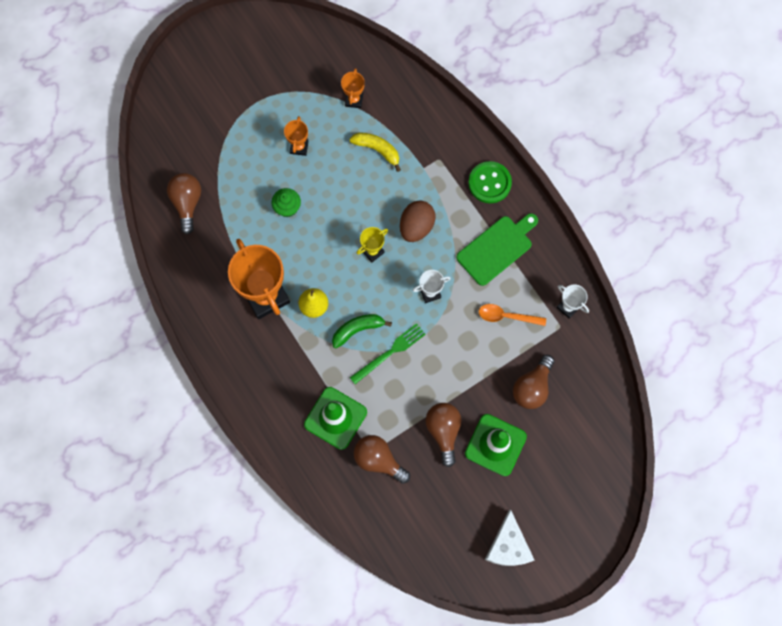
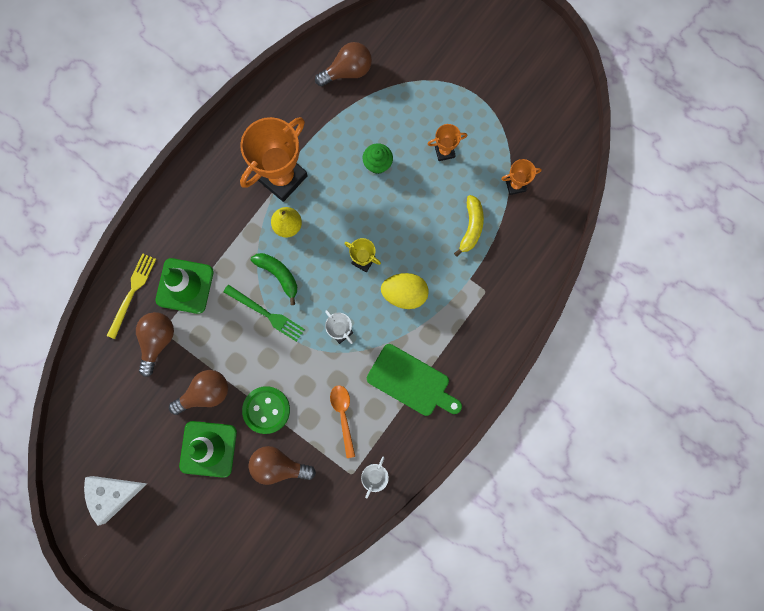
camera: 70 degrees right, 5 degrees up
(323, 469) = (132, 293): none -> yellow fork
(416, 226) = (404, 294): brown egg -> yellow egg
(489, 183) = (479, 350): green button -> green button (266, 410)

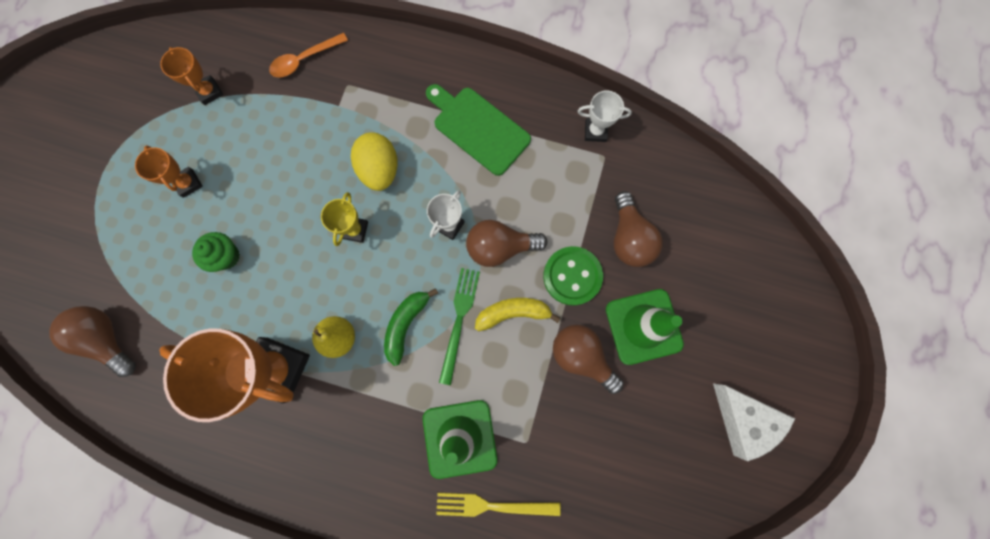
camera: 110 degrees left, 0 degrees up
(157, 341) = (541, 444): brown light bulb -> brown light bulb (500, 247)
(343, 415) = (544, 188): orange spoon -> orange spoon (304, 60)
(411, 381) = (478, 128): green cutting board -> green cutting board turned 60 degrees counterclockwise
(471, 227) = (276, 123): yellow banana -> yellow banana (513, 313)

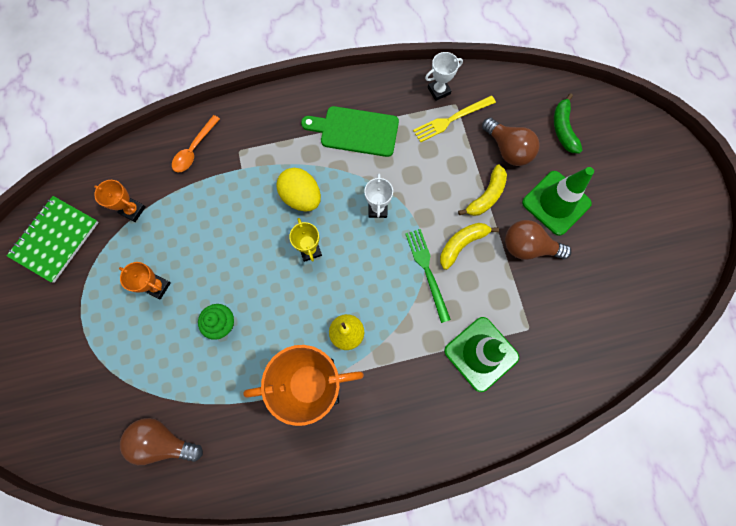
camera: 30 degrees left, 5 degrees down
(122, 81) = (55, 239): none -> green notebook
(406, 324) = (390, 296): green banana -> green banana (563, 129)
(493, 505) = (534, 387): yellow fork -> yellow fork (451, 119)
(500, 247) = (423, 204): brown light bulb -> none
(572, 276) = (486, 196): green button -> yellow banana
(743, 420) = (661, 227): white cheese -> none

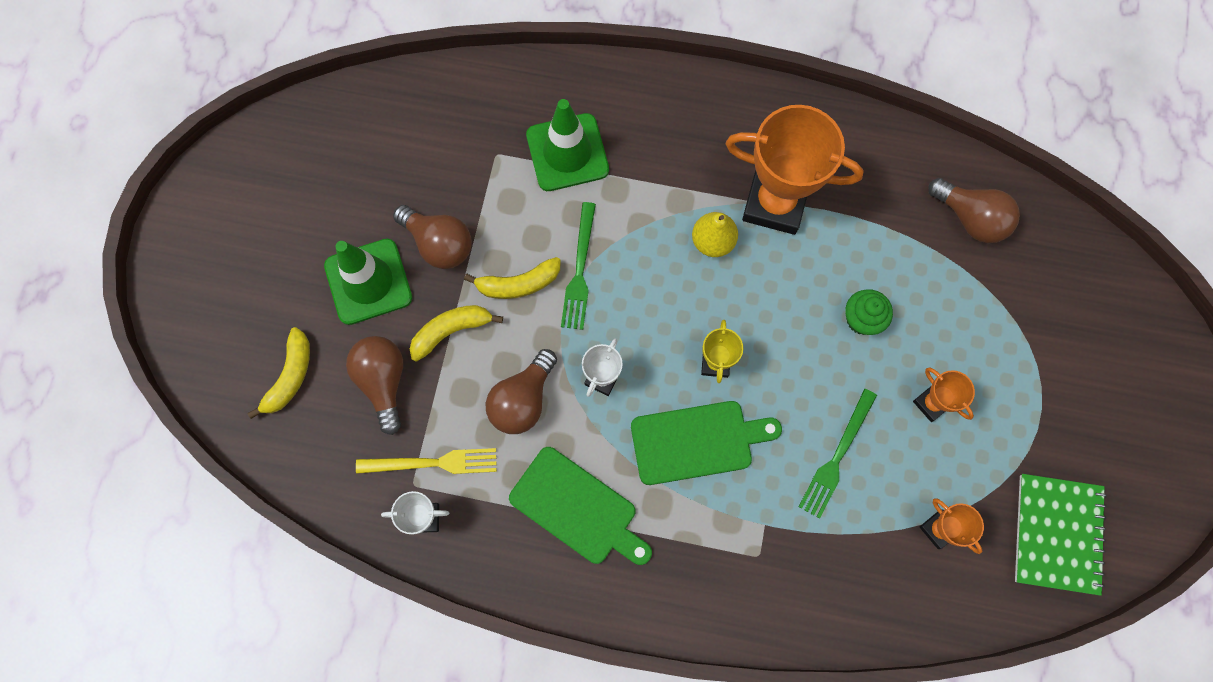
camera: 155 degrees left, 0 degrees up
(55, 239) = (1057, 534): green notebook -> green notebook turned 45 degrees counterclockwise
(194, 149) = (823, 588): orange spoon -> none
(210, 226) = (837, 457): none -> green fork
(301, 197) = (697, 442): yellow egg -> green cutting board
(419, 175) = (522, 400): none -> brown light bulb
(563, 129) = (290, 376): green banana -> yellow banana

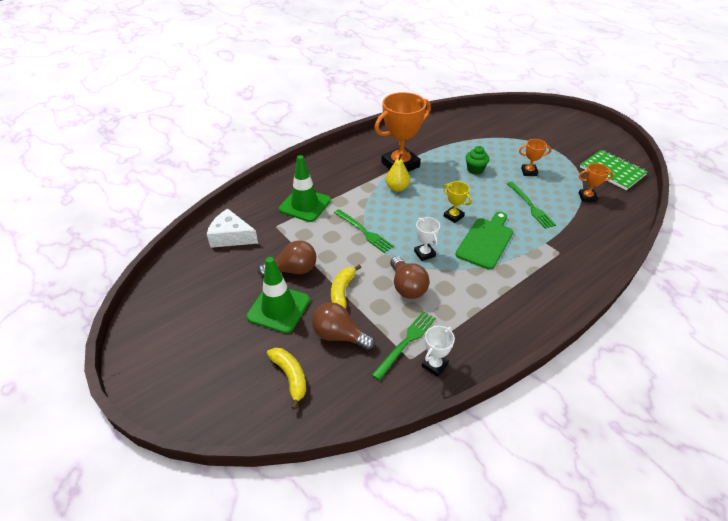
camera: 50 degrees left, 30 degrees down
(433, 121) = (231, 236): none -> white cheese
(433, 463) = (406, 342): yellow fork -> green fork
(518, 284) = (346, 254): yellow banana -> none
(577, 508) = (483, 299): green cutting board -> none
(970, 218) = (461, 127): brown light bulb -> none

